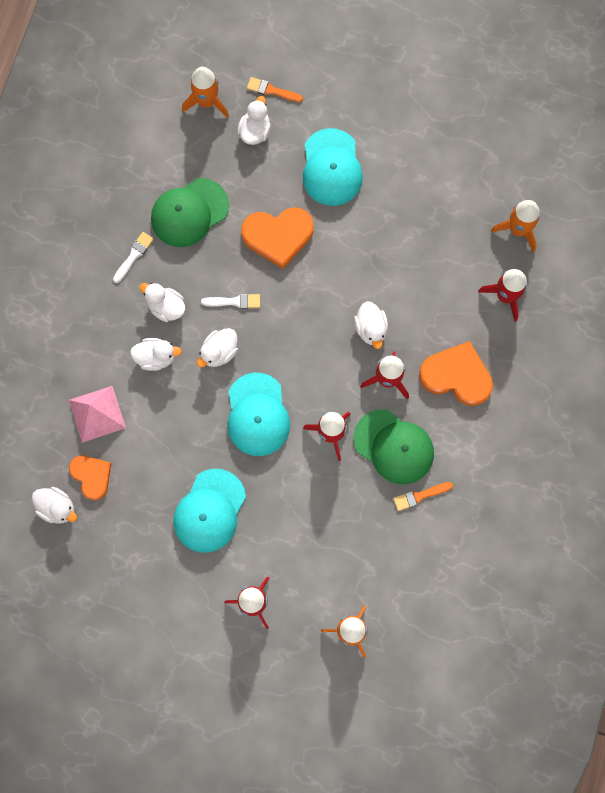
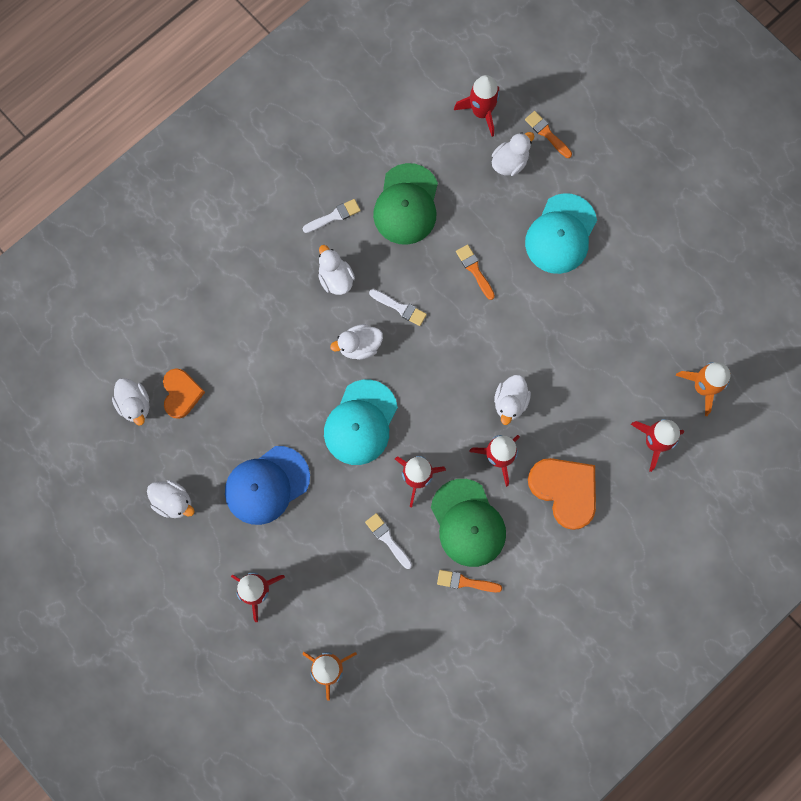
camera: 30 degrees right, 0 degrees up
(97, 413) = (218, 340): pink pyramid -> none
(156, 357) = (300, 319): white duck -> white duck (173, 501)
(189, 212) = (406, 204): green cap -> green cap turned 75 degrees counterclockwise
(207, 102) = (481, 112): orange rocket -> red rocket
(209, 511) = (267, 485): turquoise cap -> blue cap
(278, 236) = (474, 270): orange heart -> orange brush
(336, 497) = (387, 539): none -> white brush

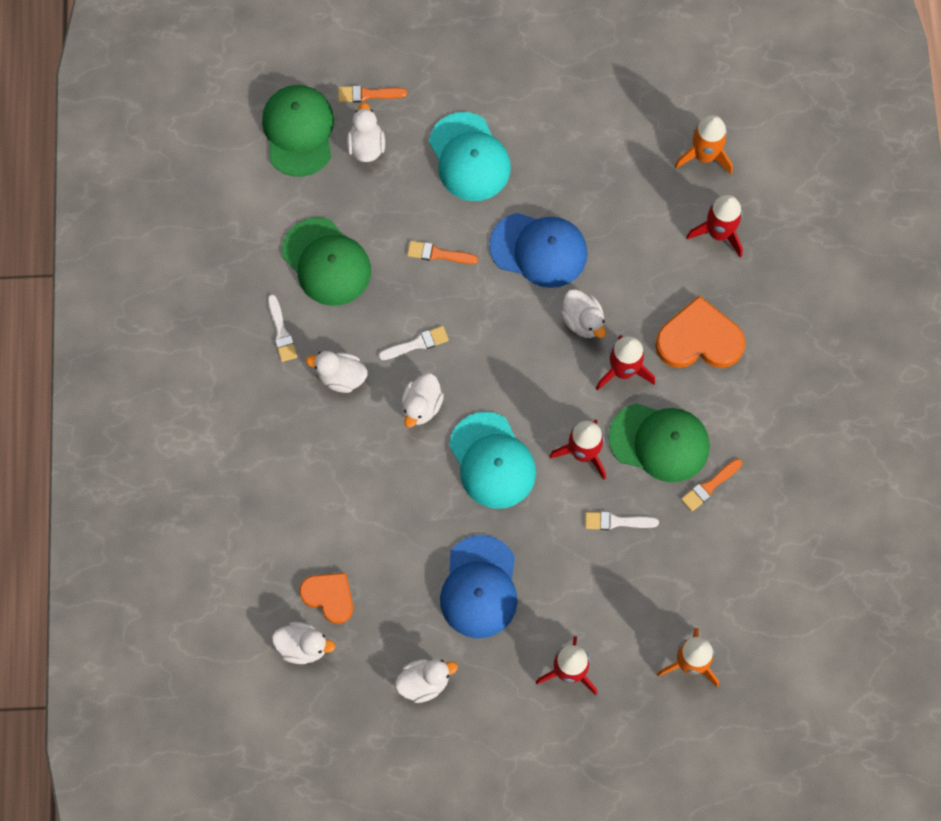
camera: 50 degrees left, 5 degrees down
(334, 216) = (281, 332): white brush -> white brush turned 150 degrees clockwise
(481, 112) = (298, 131): red rocket -> green cap
(535, 332) = (539, 250): none -> blue cap

